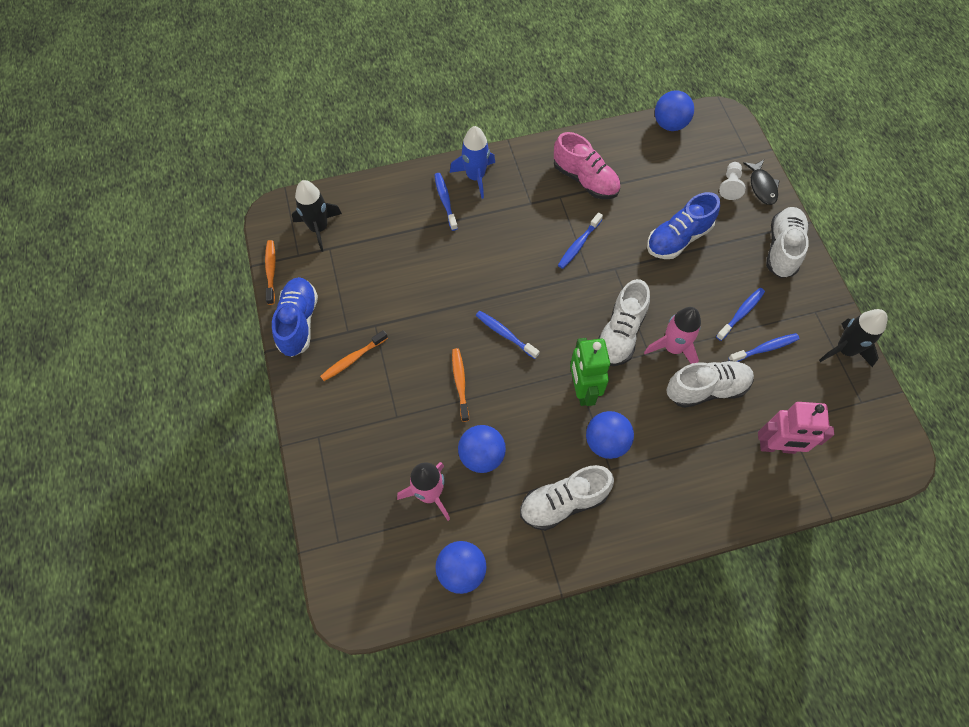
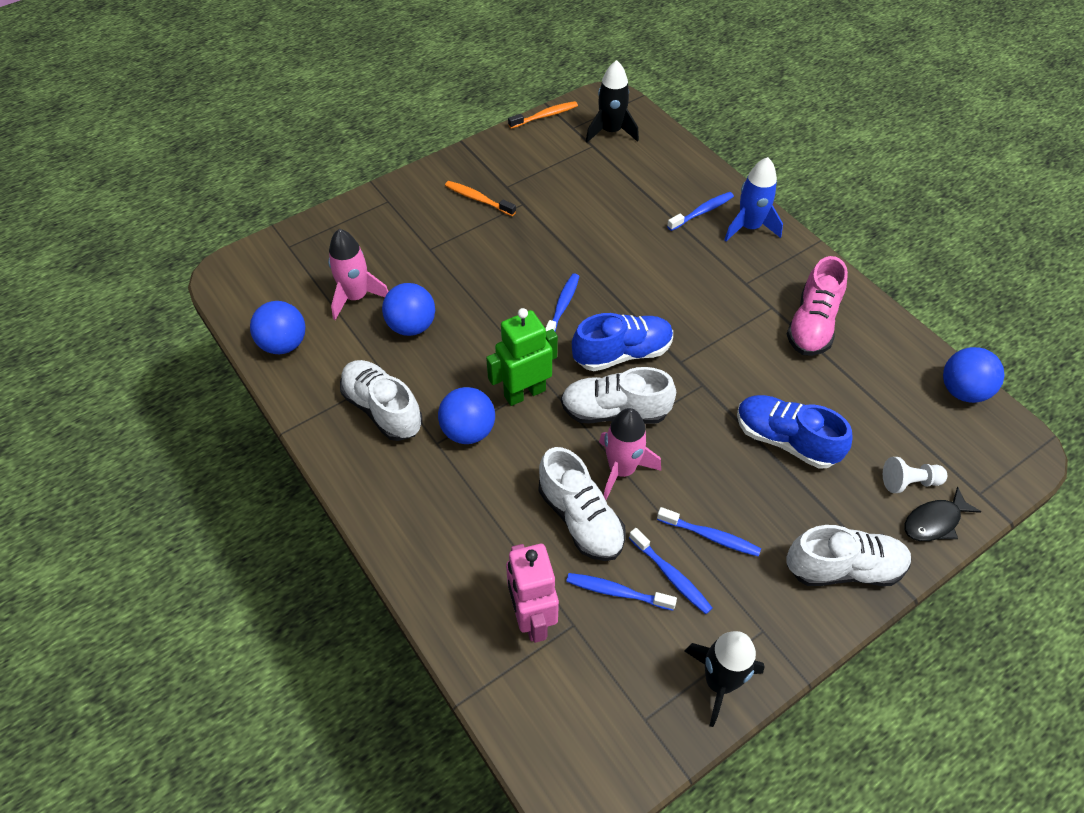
camera: 70 degrees right, 10 degrees down
(298, 322) = (499, 151): blue shoe -> blue shoe (622, 353)
(460, 383) = (487, 286): orange toothbrush -> none
(578, 244) = (715, 341): blue toothbrush -> blue toothbrush (617, 592)

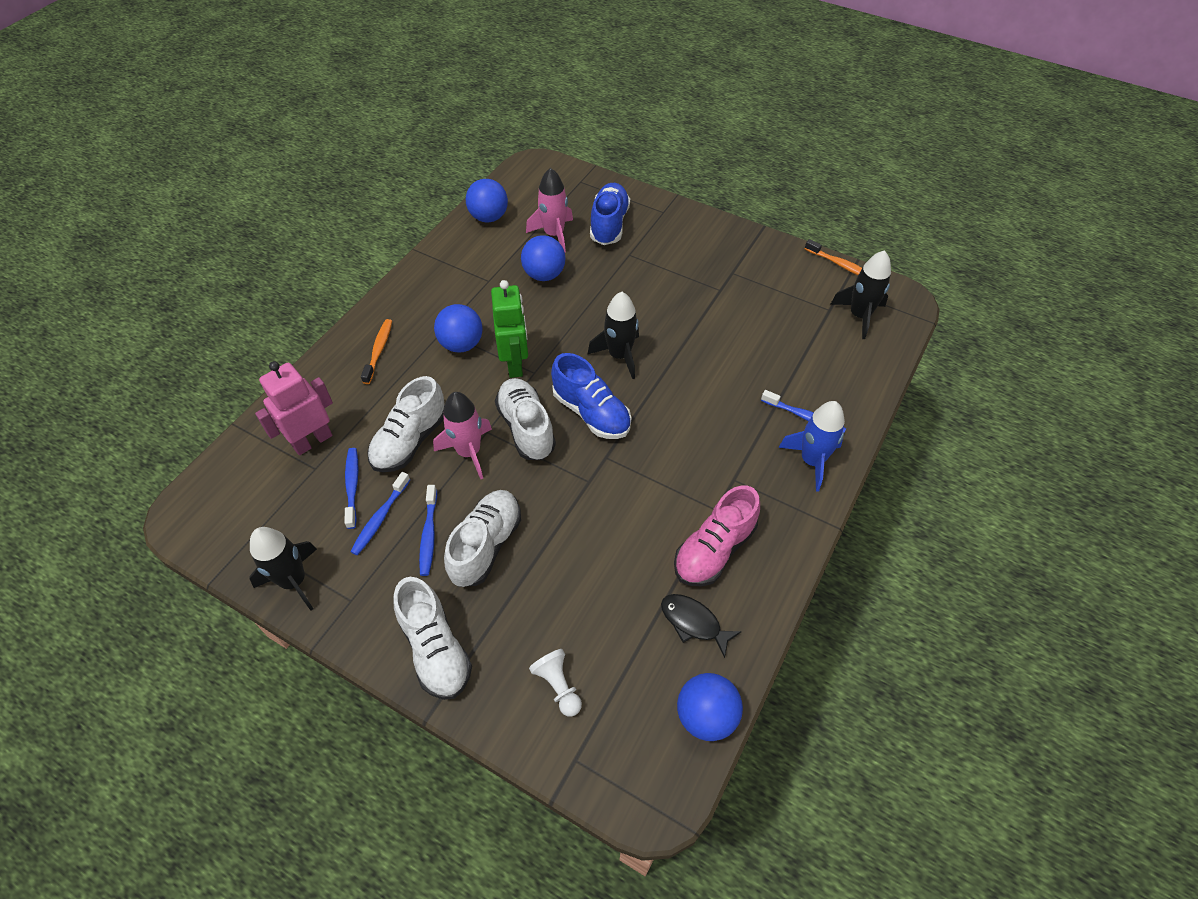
camera: 65 degrees right, 0 degrees up
(382, 409) = (458, 290): white shoe -> white shoe (486, 545)
(478, 199) = (704, 261): orange toothbrush -> orange toothbrush (379, 350)
(524, 393) = (515, 364): green robot -> green robot turned 45 degrees clockwise
(562, 306) = (619, 355): blue toothbrush -> black rocket
(785, 440) = (557, 564): blue shoe -> blue shoe (609, 224)
(812, 324) = (714, 550): pink shoe -> pink shoe turned 45 degrees counterclockwise
(934, 522) = (520, 720): black fish -> black fish (693, 622)

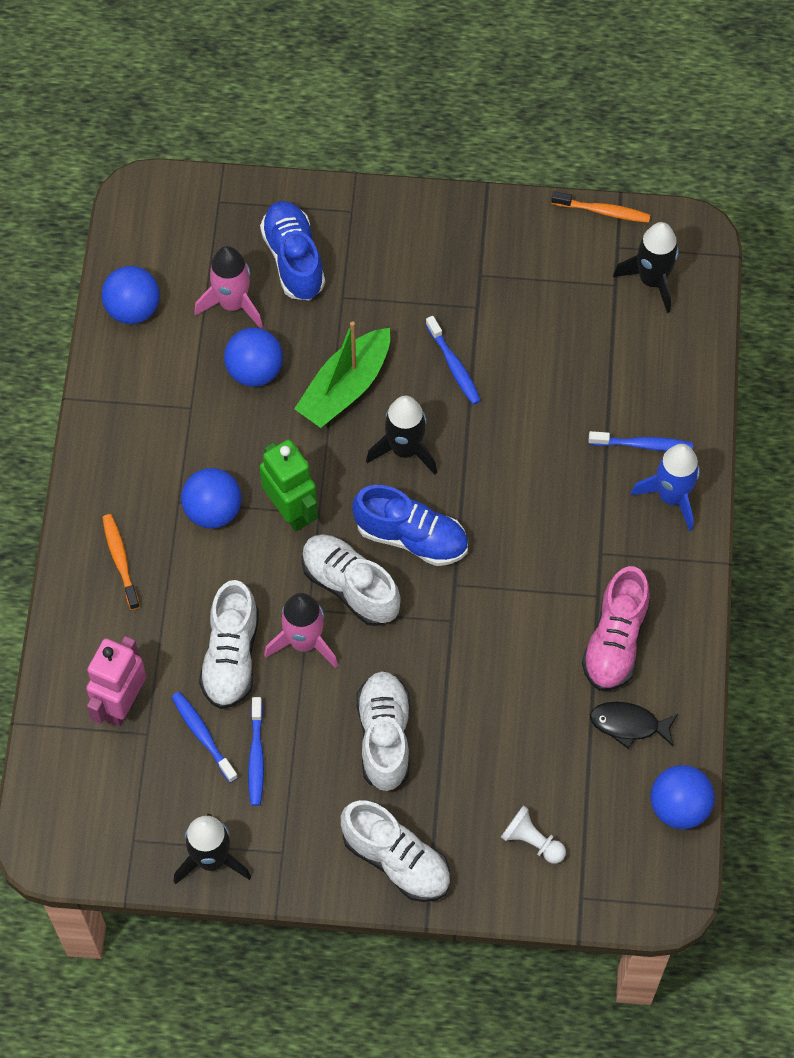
camera: 25 degrees left, 10 degrees up
(429, 535) = (319, 752): blue toothbrush -> blue toothbrush (454, 366)
(599, 304) = (345, 387): none -> green boat

